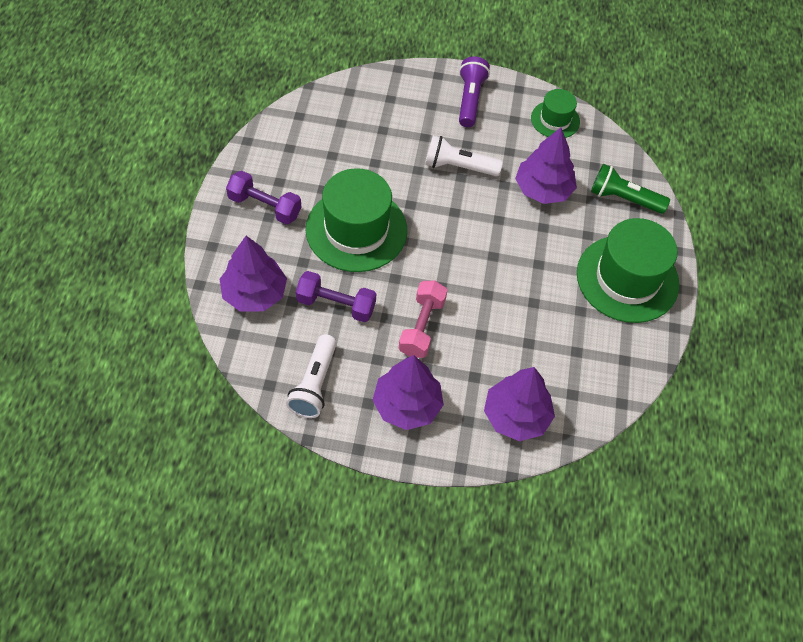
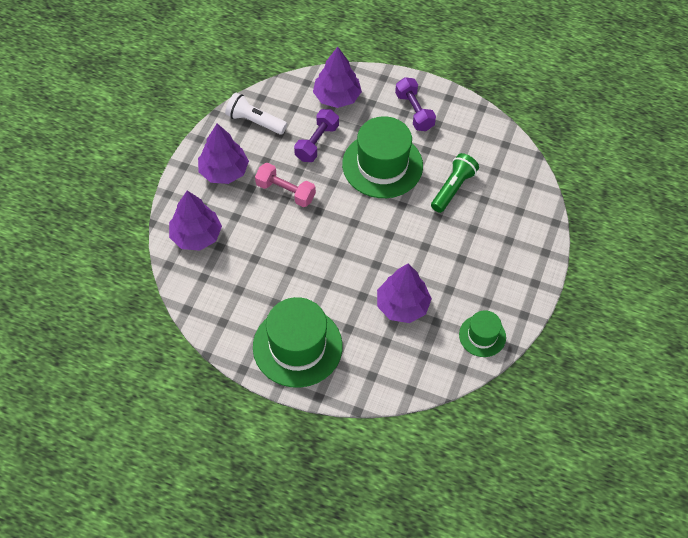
camera: 105 degrees right, 0 degrees up
(265, 206) = (414, 111): purple dumbbell -> purple dumbbell turned 60 degrees counterclockwise
(458, 166) = (436, 246): white flashlight -> none
(470, 99) = (513, 271): purple flashlight -> none
(623, 198) = (382, 368): green flashlight -> green flashlight (453, 188)

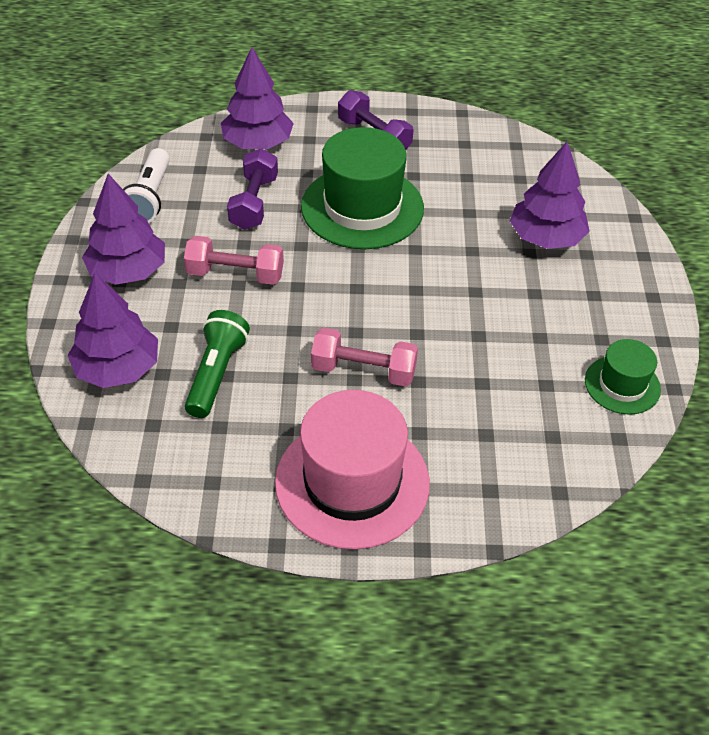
camera: 20 degrees left, 10 degrees down
(254, 121) = (149, 198): white flashlight -> white flashlight turned 90 degrees counterclockwise
(297, 346) = (352, 482): green hat -> pink hat
(334, 279) = (363, 370): none -> pink dumbbell
(402, 305) = (485, 377): purple tree -> purple tree (546, 238)
(453, 188) = (475, 211): green flashlight -> green flashlight (216, 373)

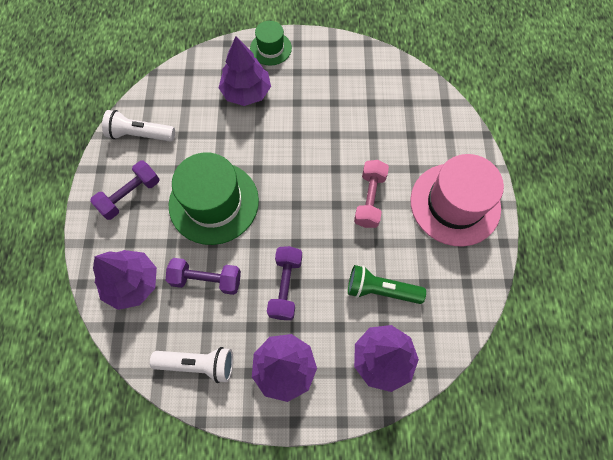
camera: 90 degrees left, 20 degrees up
(235, 274) = (285, 286): pink dumbbell -> purple dumbbell
(464, 140) = (140, 134): none -> white flashlight
(622, 385) = (367, 66): green hat -> green hat (270, 48)

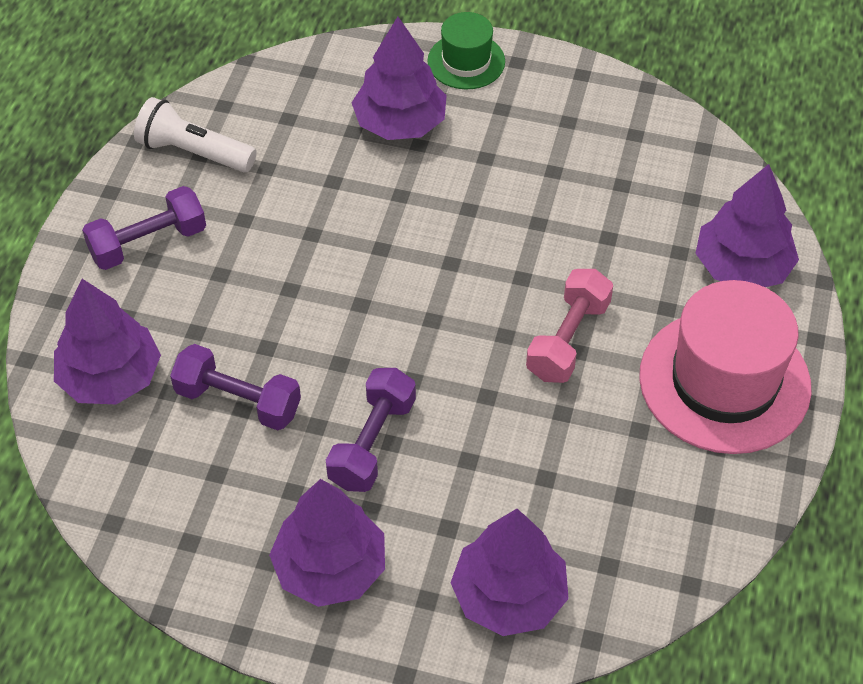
camera: 15 degrees right, 15 degrees down
(198, 364) = (184, 526): white flashlight -> none
(214, 202) = (288, 285): green hat -> none
(380, 290) = (541, 487): green flashlight -> none
(444, 136) = (742, 267): none -> purple tree

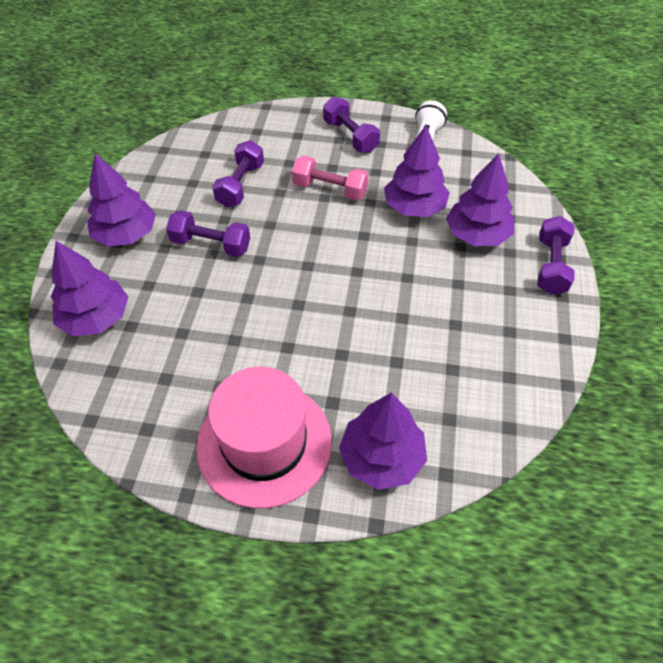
camera: 85 degrees right, 0 degrees up
(110, 377) = (255, 136): purple tree -> purple tree (414, 207)
(466, 61) = (551, 266): green hat -> purple dumbbell
(568, 339) = (297, 340): pink dumbbell -> pink dumbbell (330, 189)

